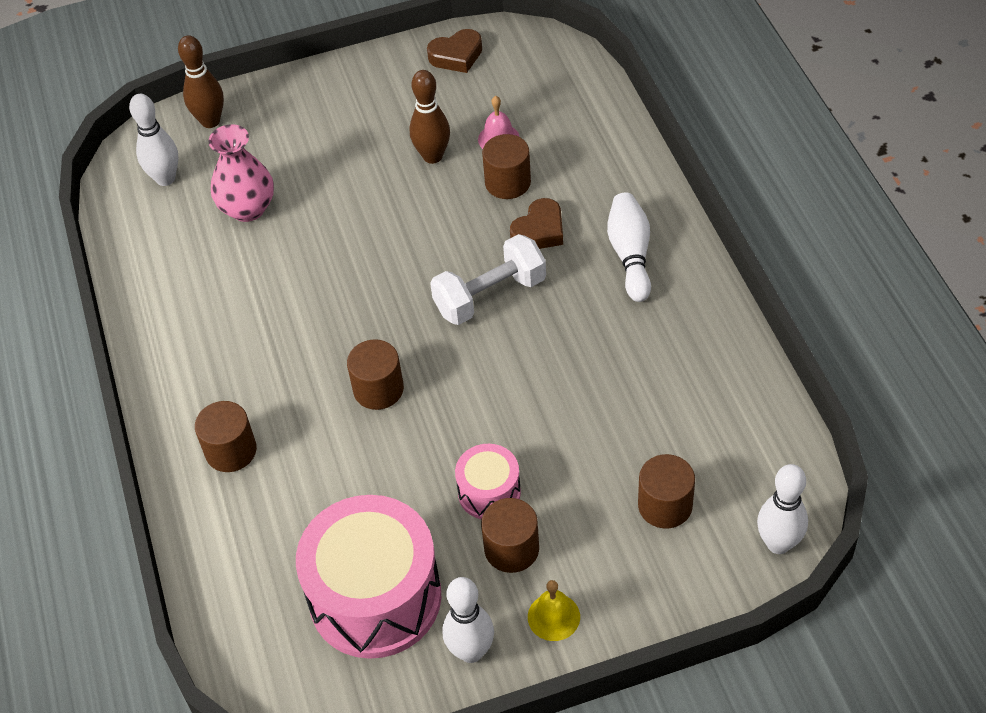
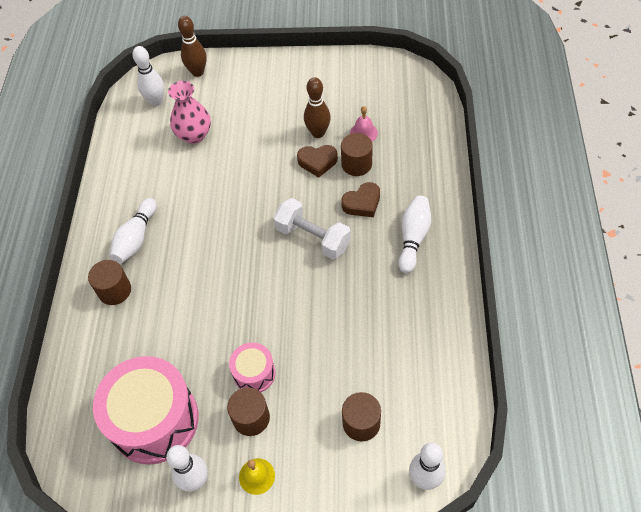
camera: 20 degrees right, 5 degrees up
(228, 372) = (136, 238): none -> white bowling pin
(378, 389) = (218, 279): brown cylinder -> none
(456, 56) = (361, 70): brown heart -> brown heart (317, 162)
(490, 295) = (313, 238): white dumbbell -> white dumbbell turned 45 degrees clockwise

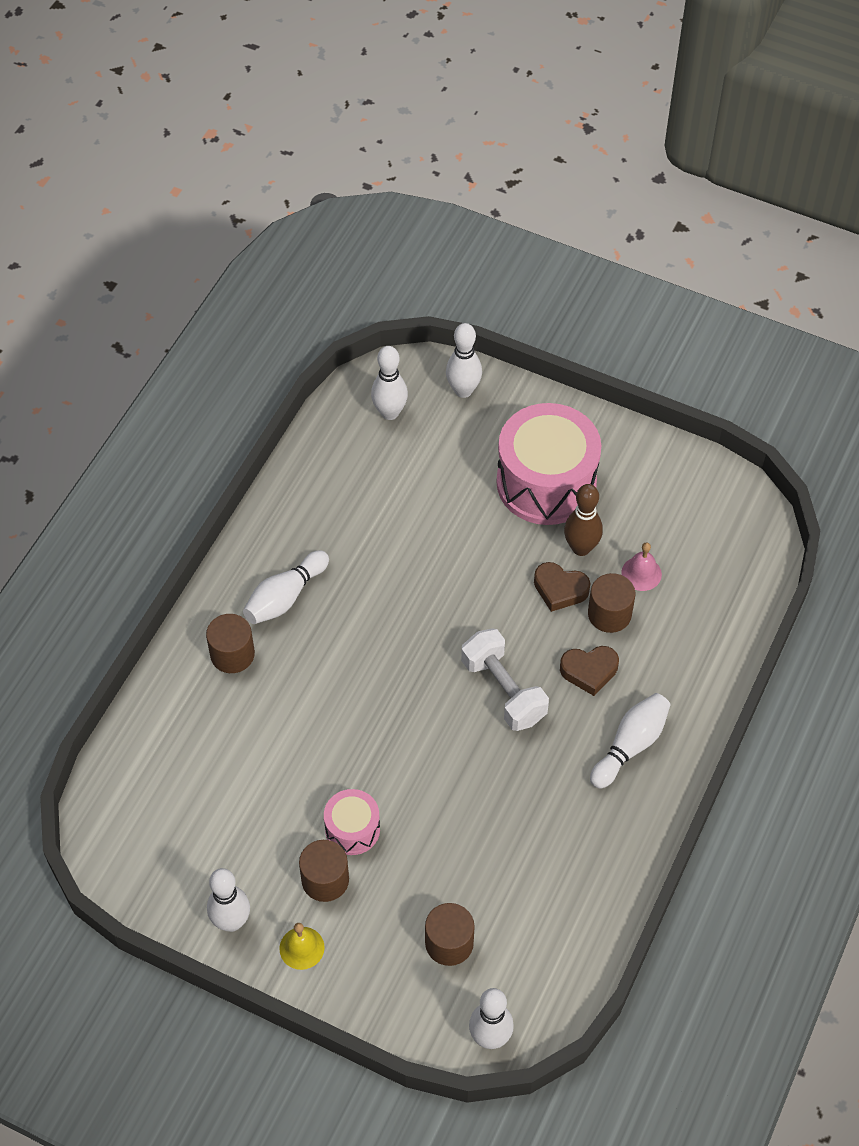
camera: 20 degrees right, 0 degrees up
(154, 420) = (215, 833): pink drum -> pink drum (546, 483)
(194, 135) = (418, 483): pink vase -> none
(197, 72) = (463, 390): brown bowling pin -> white bowling pin

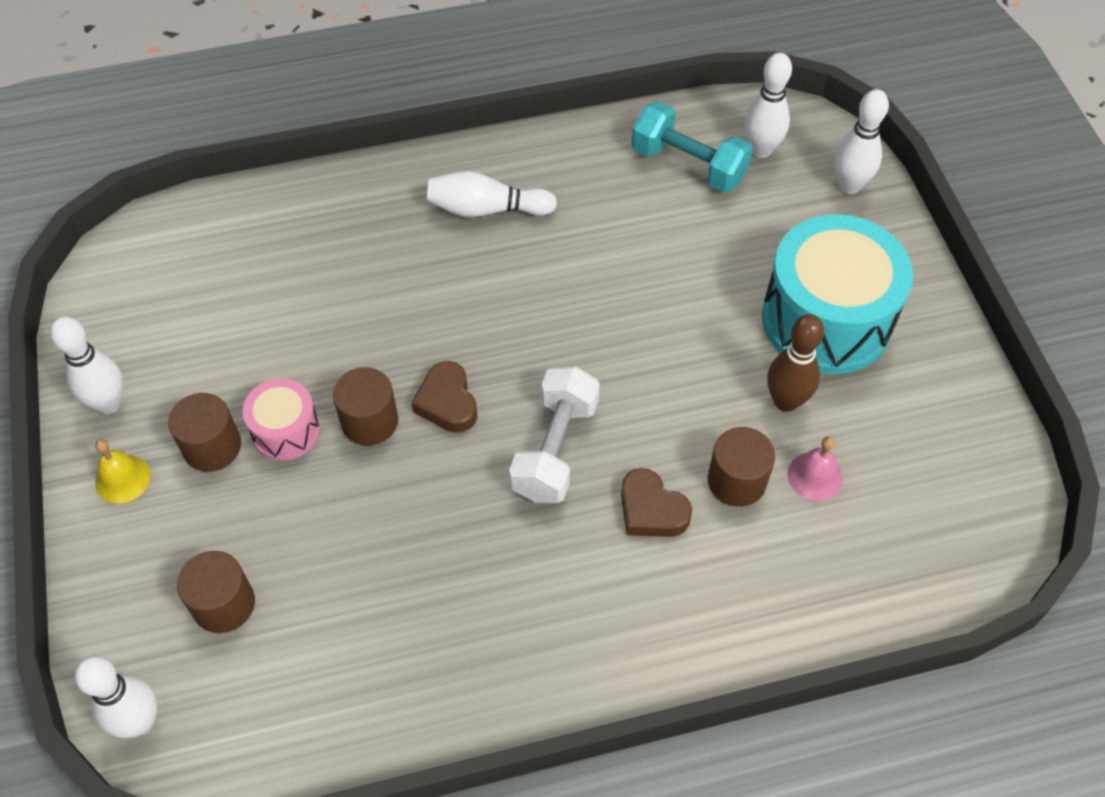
camera: 50 degrees right, 0 degrees up
(232, 654) = (390, 213): brown cylinder -> brown cylinder (369, 421)
(362, 460) = (688, 165): none -> turquoise dumbbell
(546, 483) = (826, 320): pink drum -> turquoise drum
(560, 589) = (719, 416): brown heart -> brown heart (447, 402)
(630, 745) = (600, 612): white bowling pin -> none

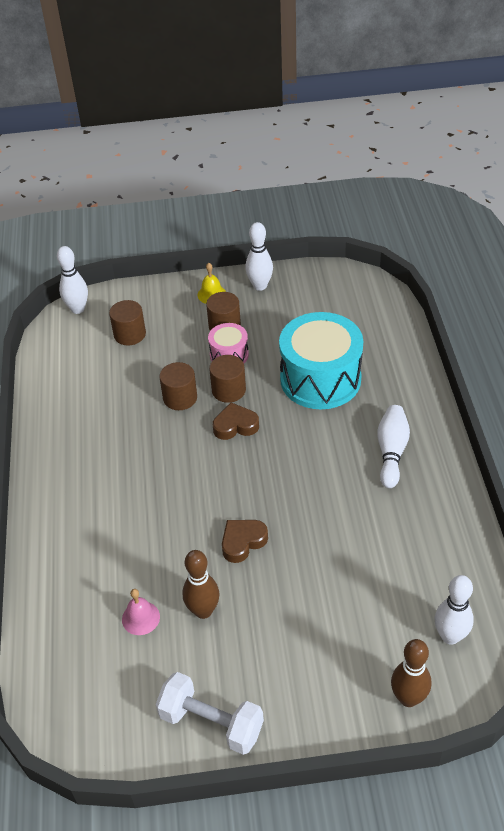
camera: 100 degrees right, 10 degrees down
(555, 449) = (191, 476): white dumbbell -> white dumbbell (211, 723)
(651, 510) = (138, 521): brown heart -> brown heart (243, 542)
(688, 165) = (433, 581): turquoise dumbbell -> none
(736, 481) = (147, 571): brown cylinder -> brown cylinder (180, 398)
(826, 320) = (270, 651): turquoise drum -> turquoise drum (320, 379)
(849, 185) = (408, 698): white bowling pin -> brown bowling pin

